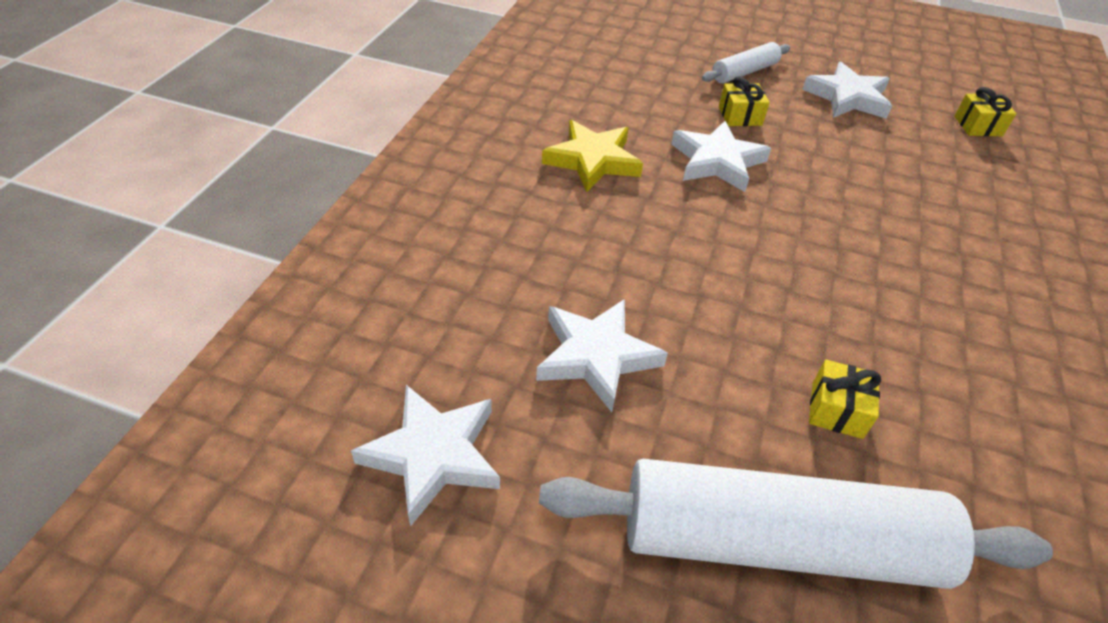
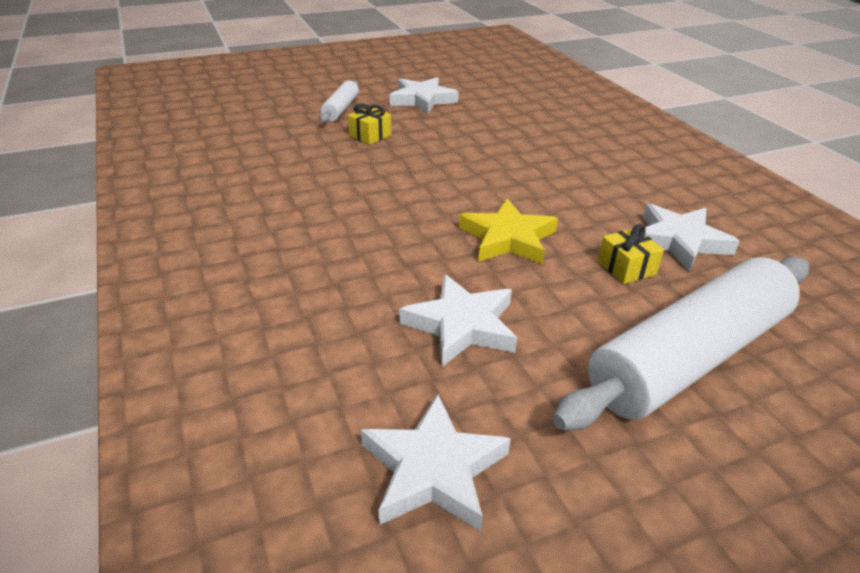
camera: 40 degrees left, 10 degrees down
(593, 160) = (301, 205): yellow star -> yellow star (508, 238)
(717, 161) = (389, 168): white star -> white star (679, 241)
(978, 126) = (509, 88): yellow gift -> none

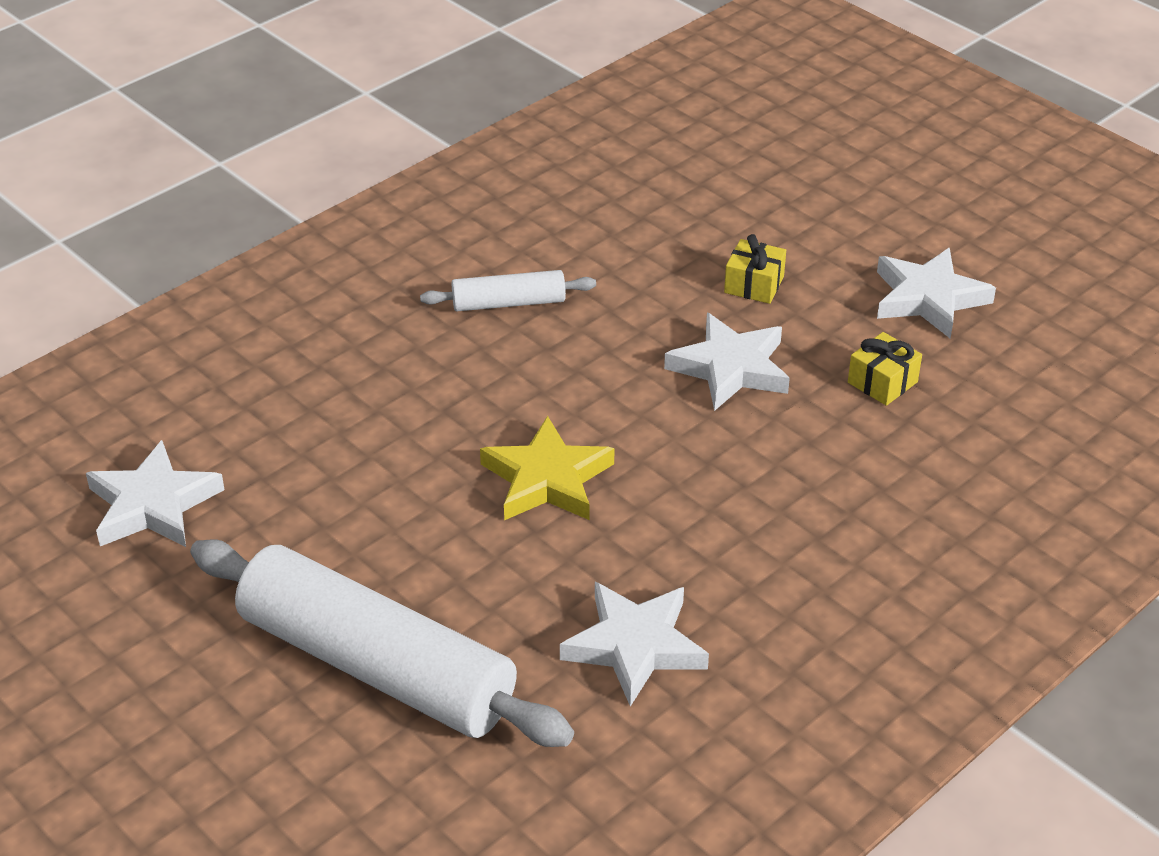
camera: 70 degrees right, 5 degrees up
(341, 109) = (822, 230): white rolling pin -> white rolling pin (508, 303)
(462, 325) = (353, 478): white star -> white star (730, 368)
(626, 268) = (536, 598): yellow gift -> yellow gift (882, 382)

